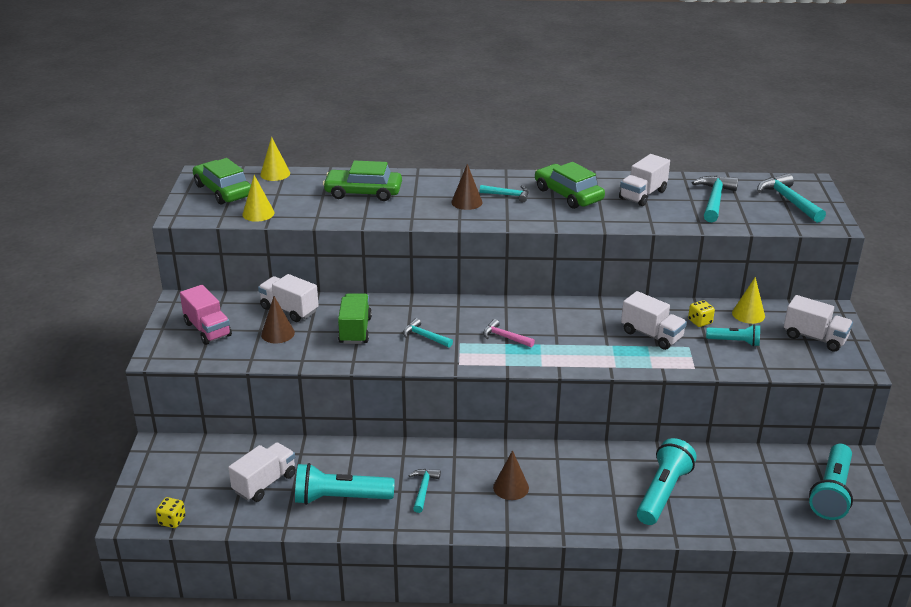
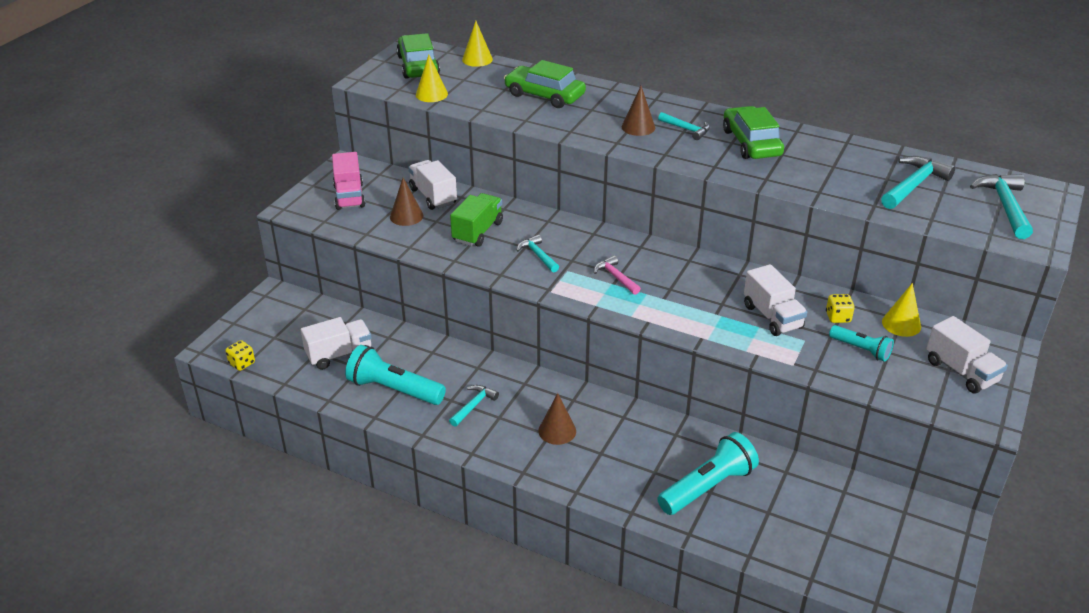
camera: 25 degrees right, 5 degrees up
(643, 195) = (834, 161): white truck -> none
(831, 492) = (899, 549): turquoise flashlight -> none

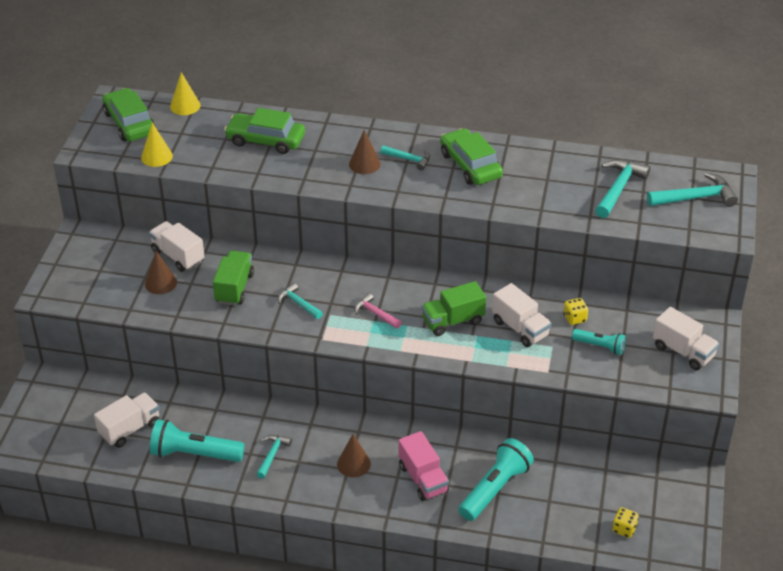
camera: 15 degrees left, 5 degrees up
(242, 363) = (41, 456): yellow dice -> yellow dice (624, 529)
(349, 196) = (97, 270): pink truck -> pink truck (423, 479)
(698, 298) = (453, 321): none -> green truck
(901, 324) = (627, 315): yellow cone -> none
(1004, 206) = (696, 198): turquoise hammer -> turquoise hammer turned 90 degrees clockwise

